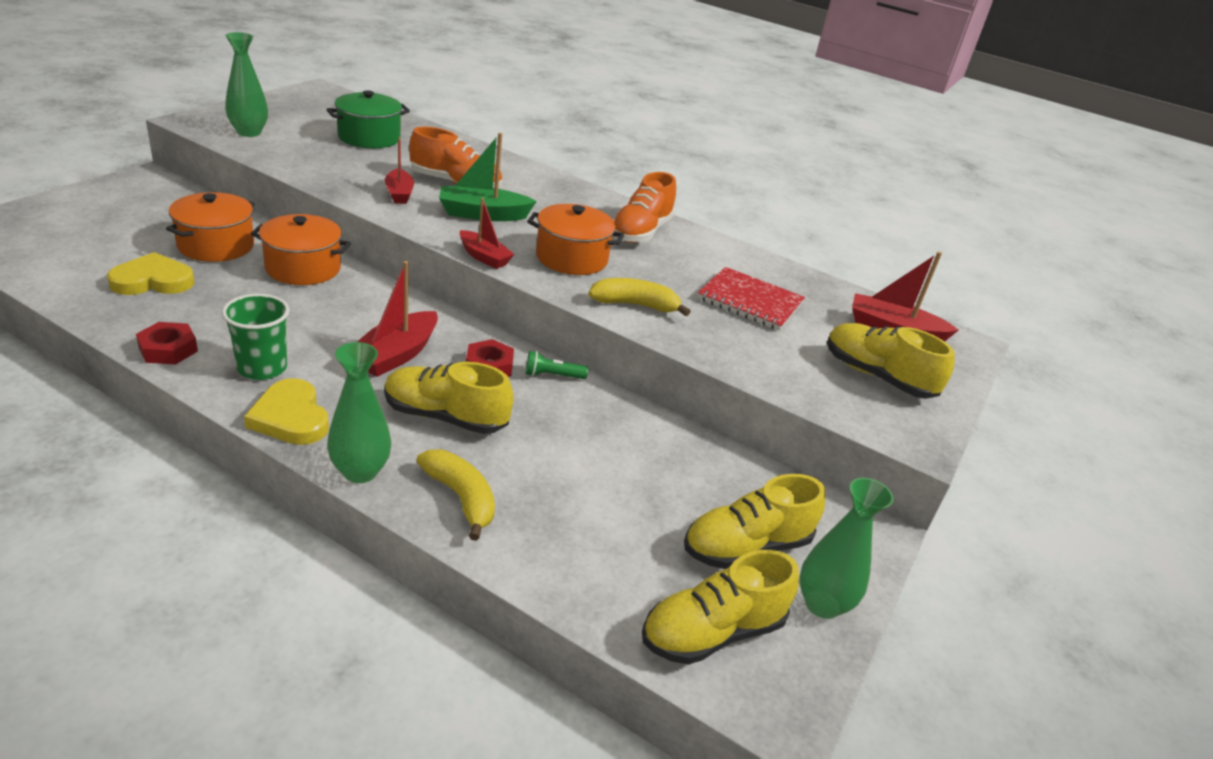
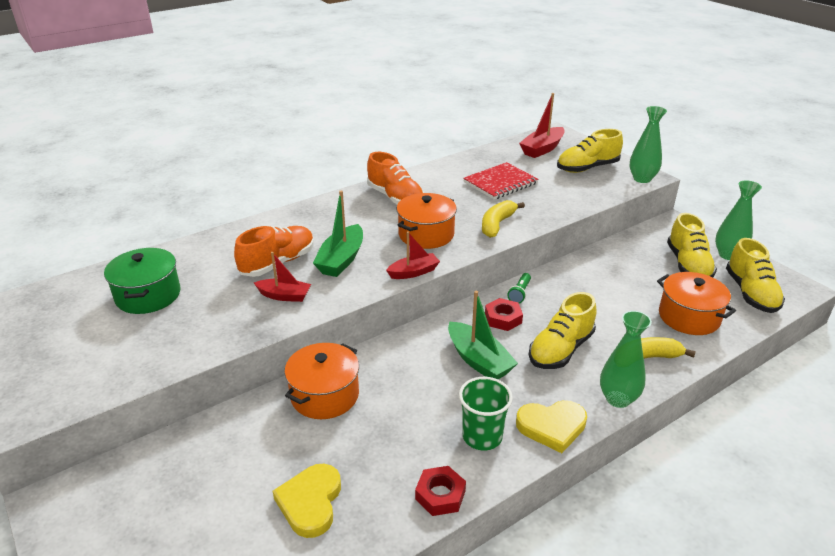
camera: 60 degrees left, 0 degrees up
(216, 245) = (255, 451): orange pot -> orange pot (689, 317)
(249, 132) = (84, 375): green vase -> green vase (642, 179)
(396, 355) = (479, 360): red boat -> green boat

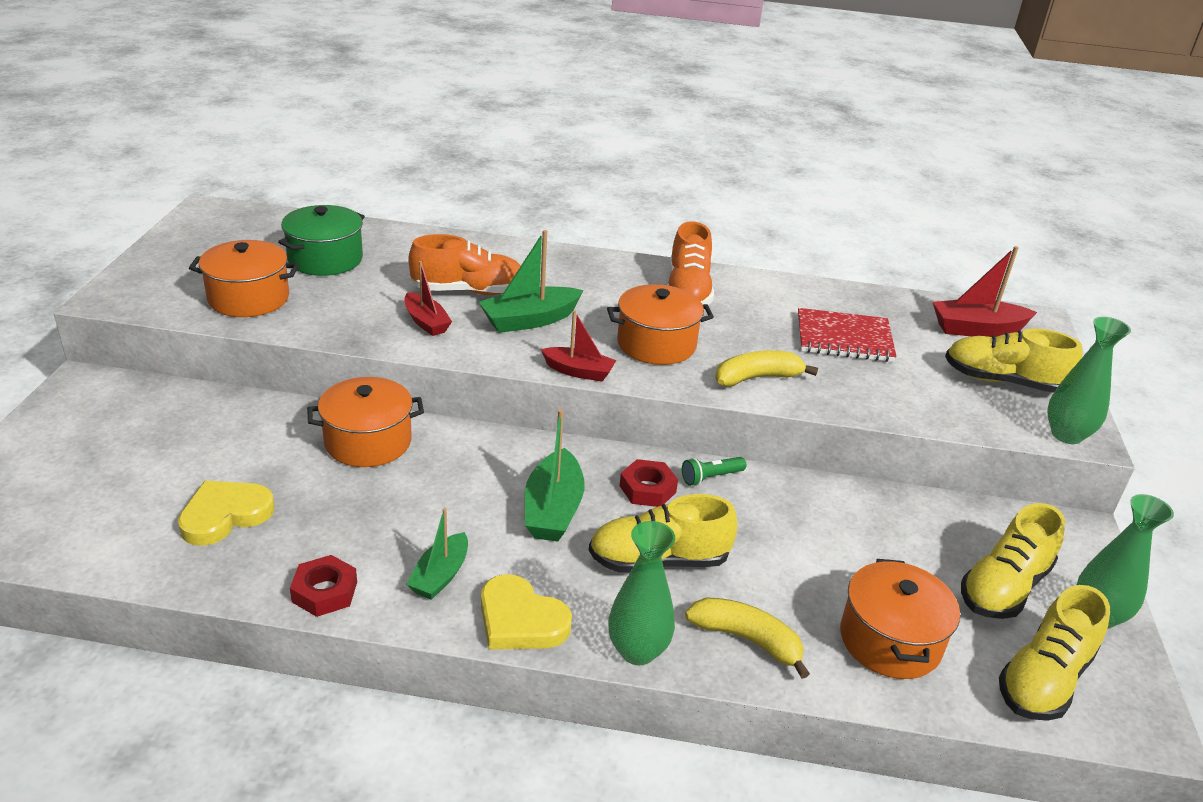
camera: 40 degrees right, 0 degrees up
(137, 352) = (249, 298): none -> orange pot
(482, 436) = (440, 576): green cup -> green boat

